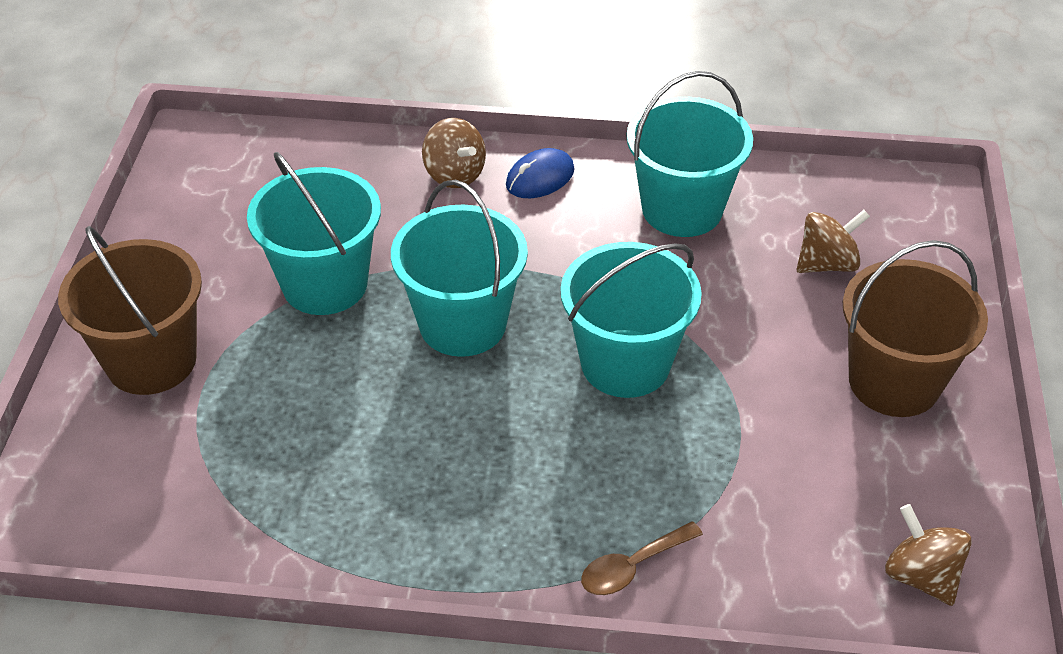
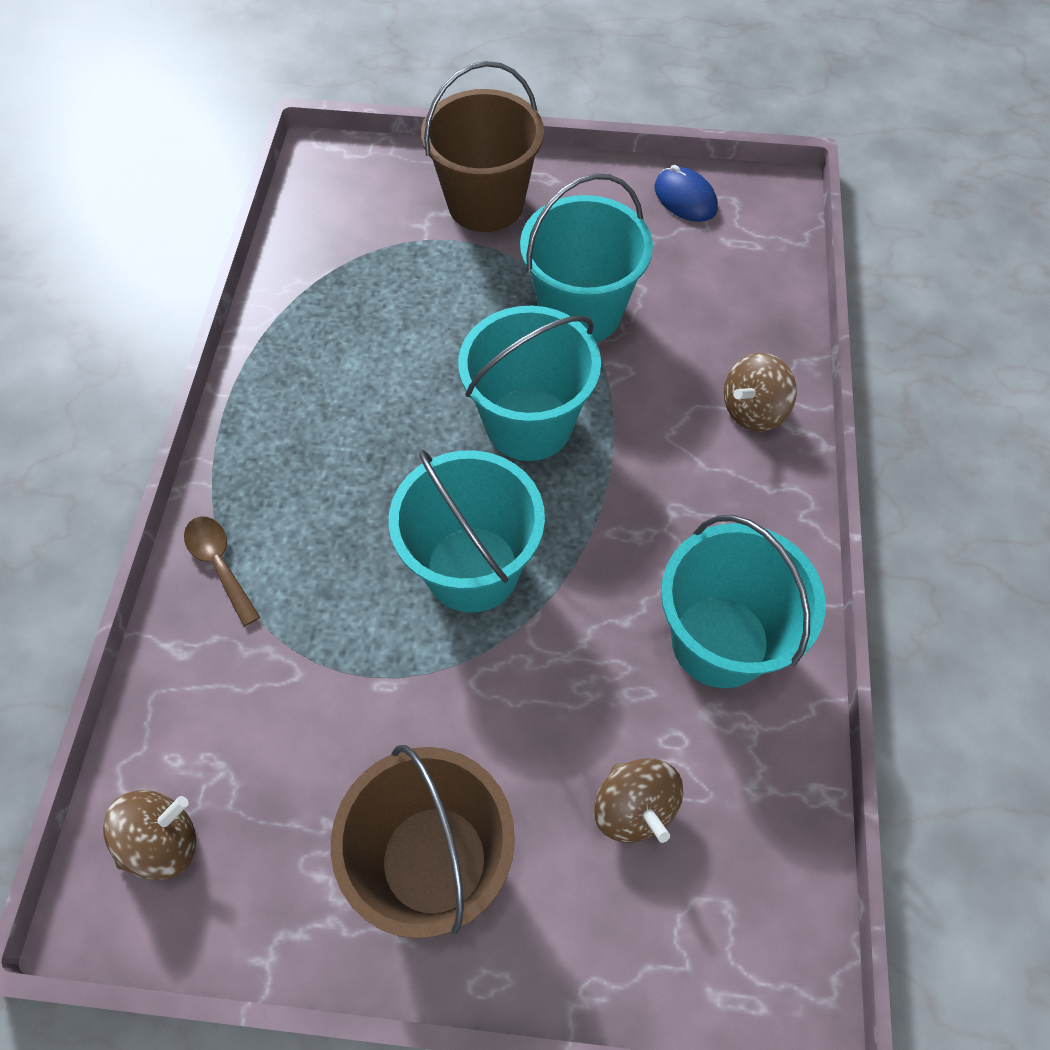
camera: 90 degrees right, 15 degrees up
(540, 178) = (758, 491): blue mouse -> blue mouse (685, 198)

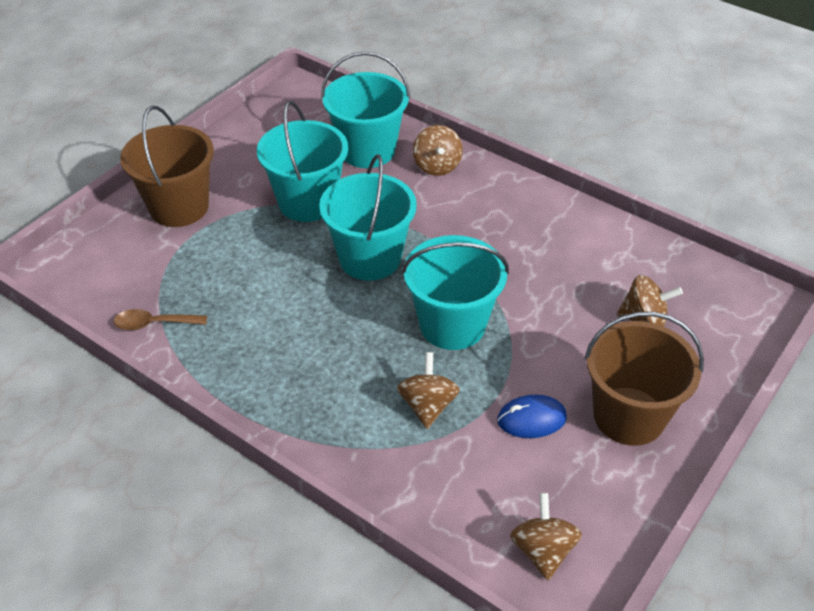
camera: 60 degrees left, 15 degrees down
(220, 564) = (356, 450): brown spoon -> brown spoon (154, 324)
(324, 605) = (427, 405): none -> brown spinning top
(685, 198) = (264, 124): blue mouse -> blue mouse (531, 419)
(720, 641) = (569, 243): turquoise bucket -> turquoise bucket (367, 150)

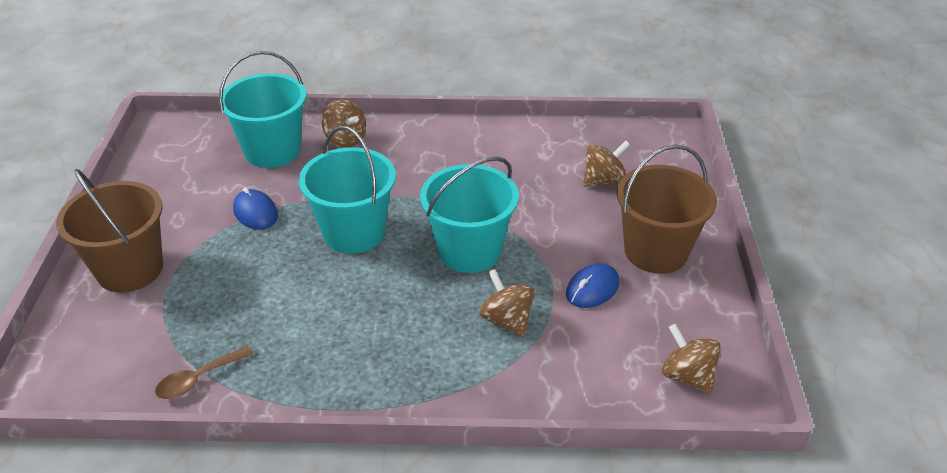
camera: 35 degrees left, 5 degrees down
(307, 202) = (255, 212): turquoise bucket -> blue mouse

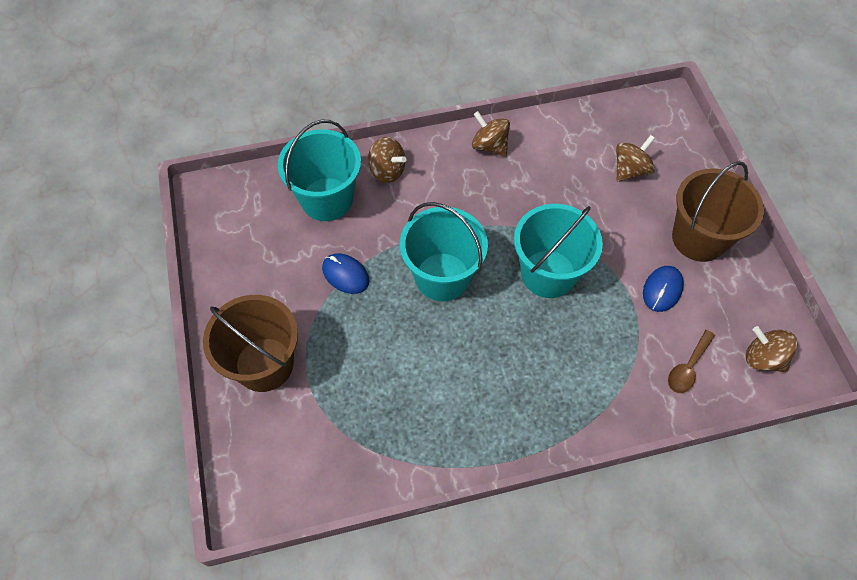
camera: 15 degrees left, 20 degrees up
(198, 379) = (382, 462): brown spoon -> brown spoon (688, 367)
(506, 320) = (606, 338): brown spinning top -> brown spinning top (489, 146)

